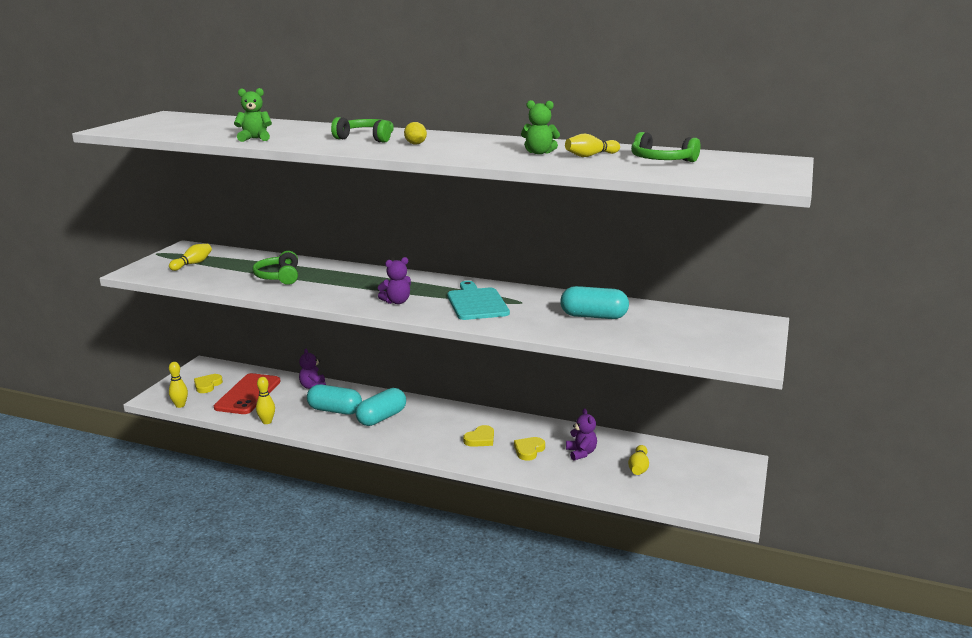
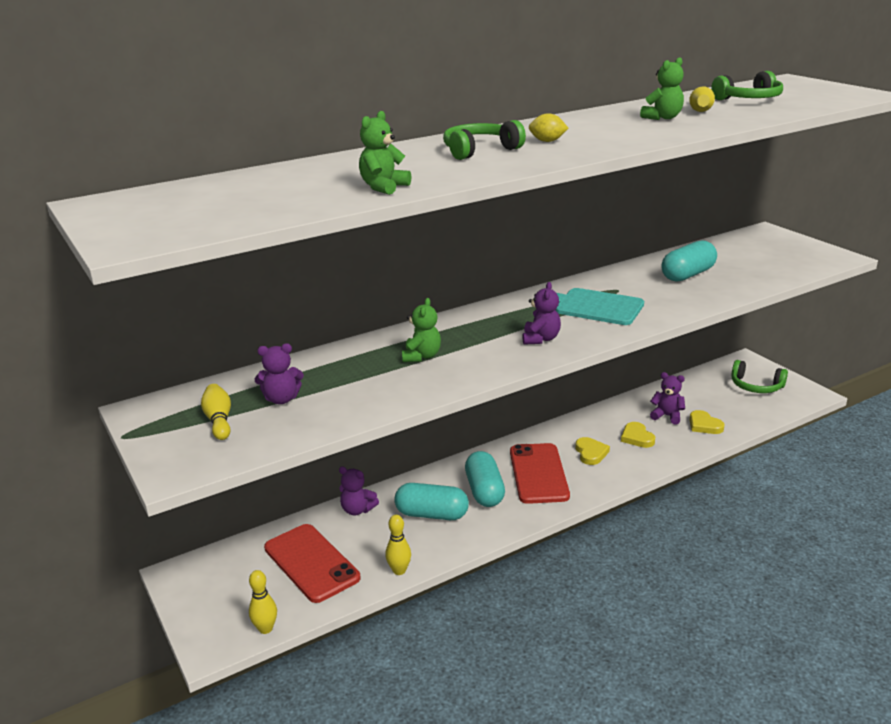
camera: 50 degrees left, 5 degrees up
(207, 385) = (241, 588): yellow heart -> yellow heart (704, 425)
(231, 268) = (281, 399): none -> purple teddy bear
(278, 277) = (364, 378): green headphones -> green headphones (756, 386)
(326, 281) = (421, 356): none -> green teddy bear
(335, 410) = (432, 514): turquoise capsule -> turquoise capsule turned 45 degrees clockwise
(427, 429) = (538, 473): none -> red phone
(638, 467) = (715, 402): yellow bowling pin -> none

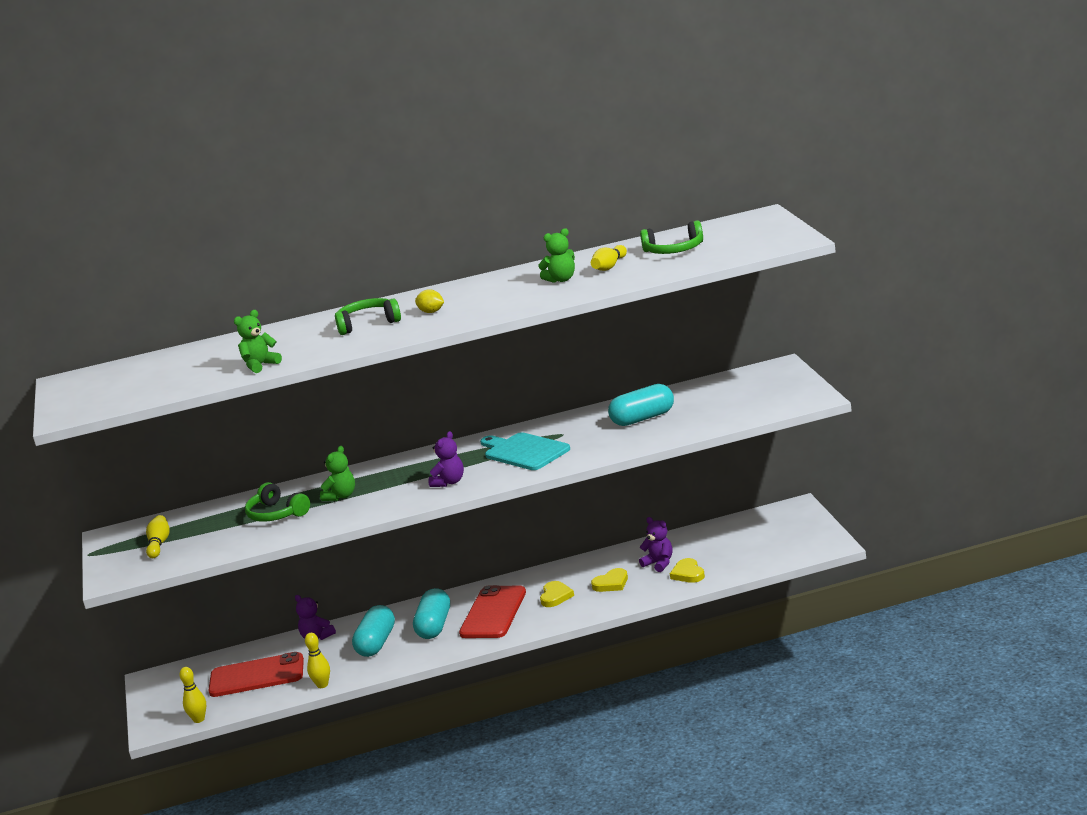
camera: 20 degrees right, 5 degrees down
(281, 399) = (212, 529): purple teddy bear -> none
(311, 563) = (256, 676): red phone -> red phone turned 75 degrees counterclockwise
(432, 514) = (376, 643): turquoise capsule -> turquoise capsule turned 75 degrees clockwise
(637, 437) = (611, 583): yellow heart -> yellow heart turned 120 degrees counterclockwise
(756, 386) = (779, 535): green headphones -> green headphones (276, 514)

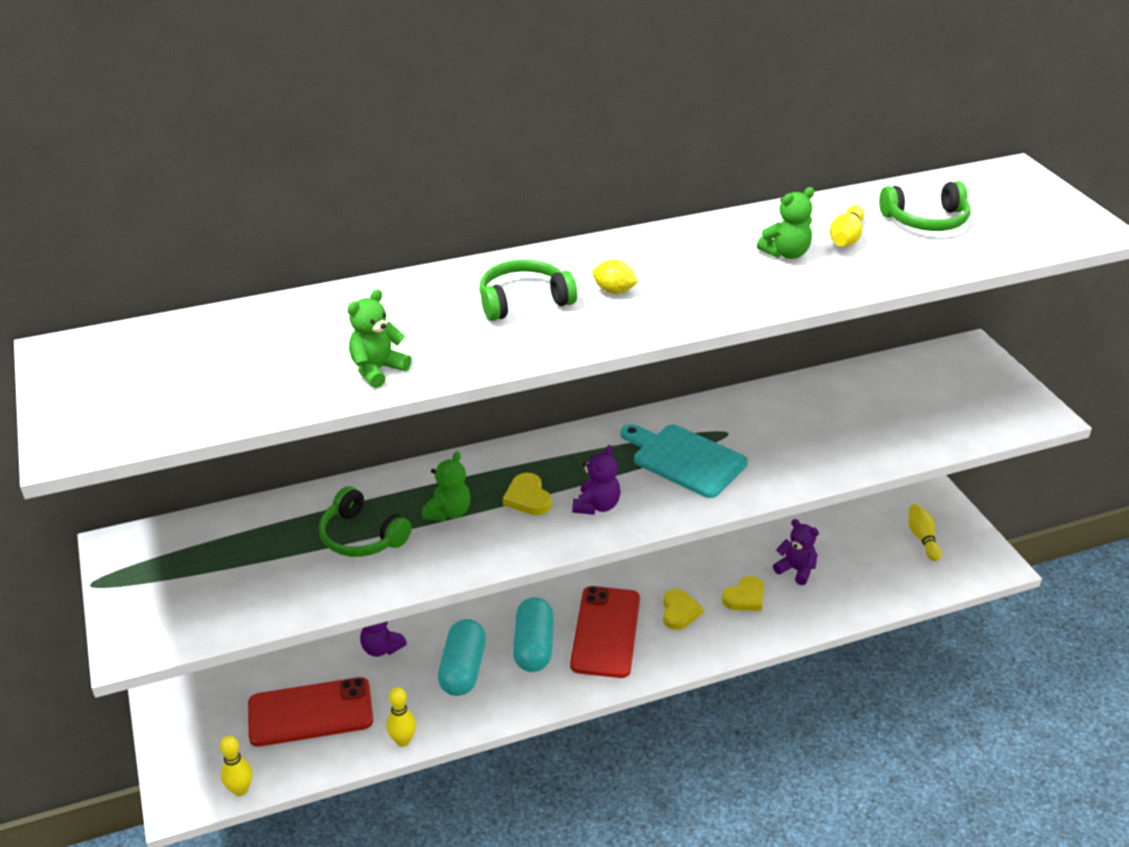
camera: 10 degrees left, 15 degrees up
(159, 544) = (196, 577): yellow bowling pin -> yellow bowling pin (922, 538)
(643, 418) = (827, 419): turquoise capsule -> none
(688, 574) = (836, 592): yellow heart -> yellow heart (527, 498)

